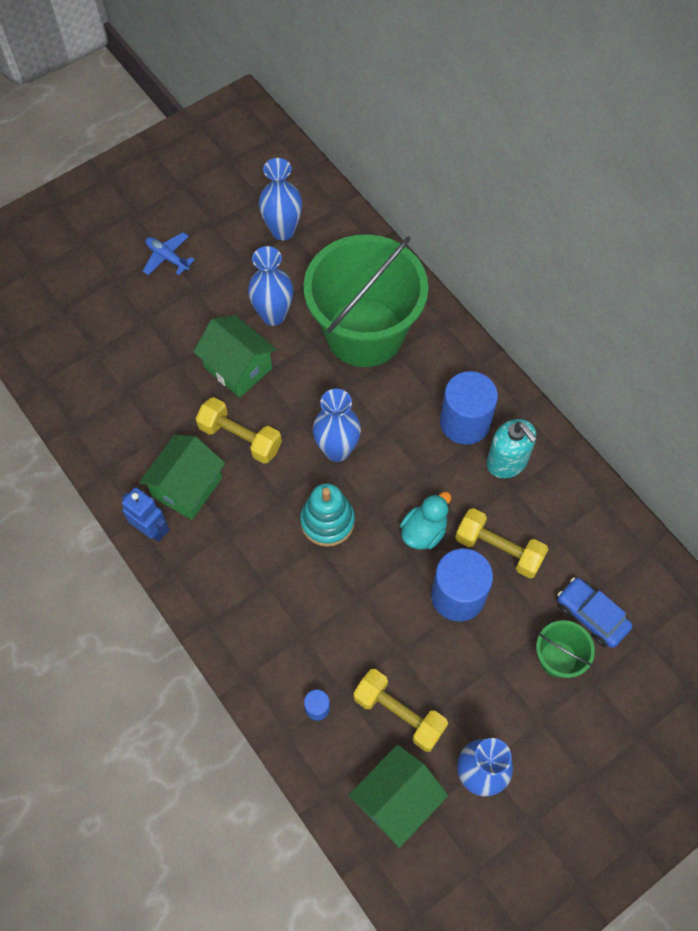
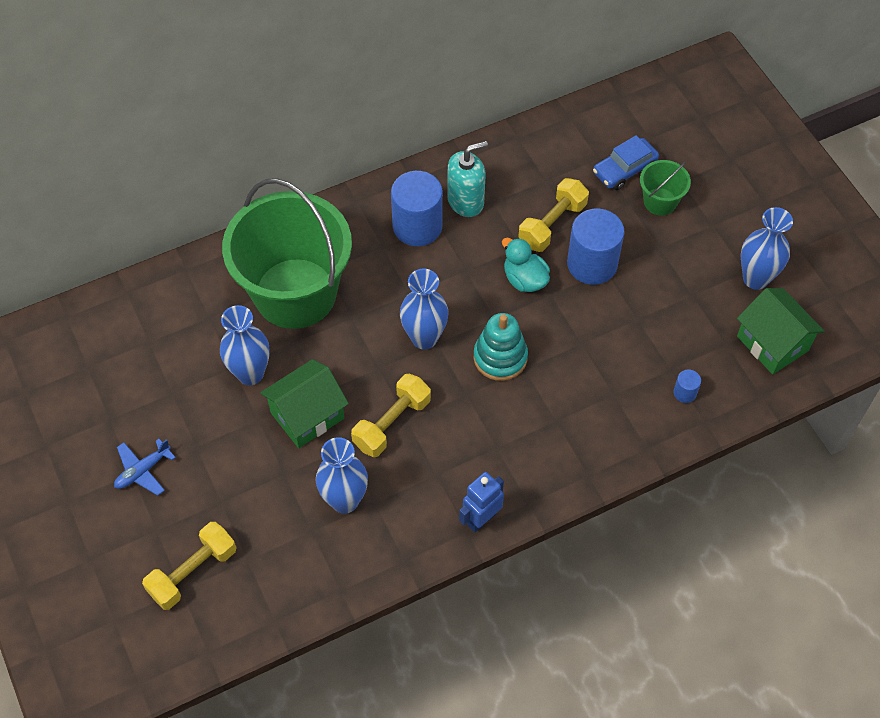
camera: 80 degrees left, 5 degrees down
(187, 487) = (439, 480): green house -> none
(283, 230) = (143, 350): blue vase -> blue vase (345, 500)
(399, 714) = (696, 329): yellow dumbbell -> yellow dumbbell (193, 572)

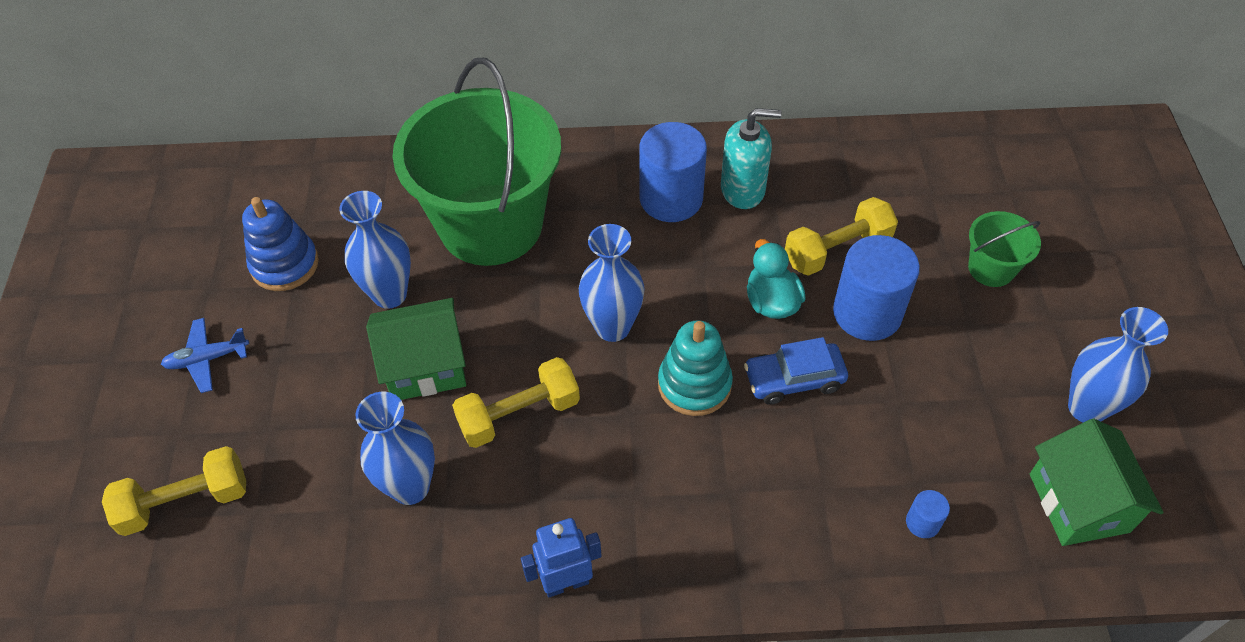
camera: 25 degrees right, 5 degrees down
(156, 380) = (285, 264): none -> blue stacking toy
(624, 169) = (960, 217): blue car -> blue car (794, 379)

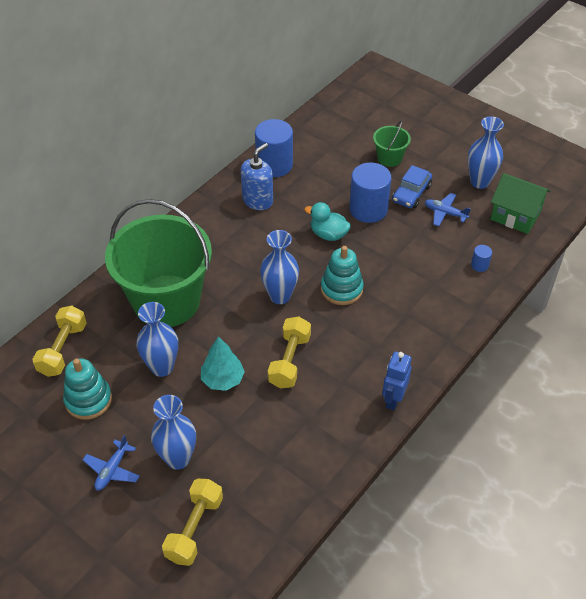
camera: 50 degrees left, 5 degrees down
(285, 264) = (88, 400): blue stacking toy -> turquoise stacking toy
(410, 487) = (285, 427): blue vase -> blue vase (178, 458)
(425, 366) = (222, 379): green house -> turquoise tree
(671, 199) = (232, 227): blue cylinder -> blue cylinder (274, 165)
(743, 190) = (257, 200): turquoise soap dispenser -> blue soap dispenser
(794, 379) = (374, 255): blue car -> blue car (411, 193)
(837, 250) = (326, 195): yellow dumbbell -> yellow dumbbell (63, 349)
(970, 407) = (445, 213): none -> blue plane

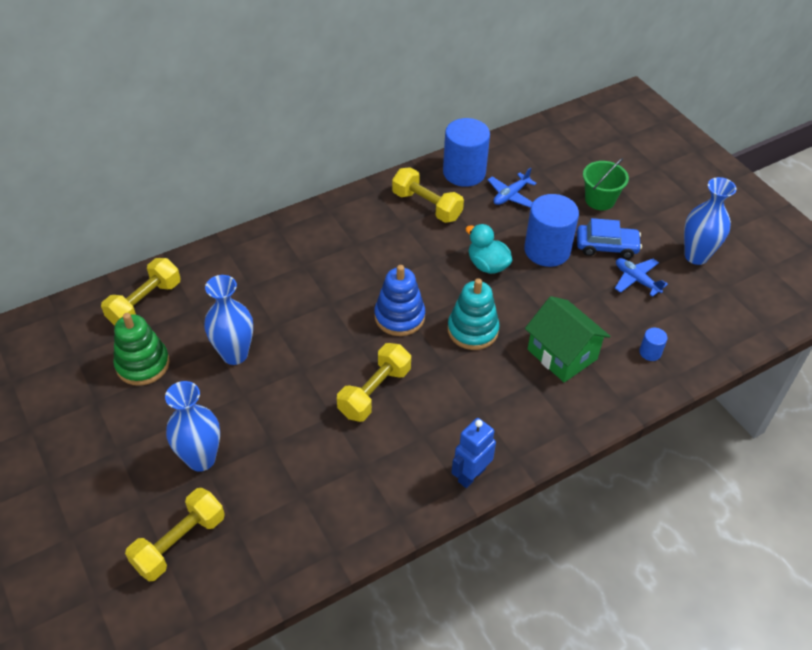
camera: 20 degrees right, 0 degrees up
(88, 400) = (143, 364): turquoise stacking toy -> green stacking toy
(112, 470) = (128, 447): blue plane -> blue plane (510, 195)
(166, 301) = (275, 285): green bucket -> none
(222, 379) = (291, 389): turquoise tree -> none
(257, 200) = (427, 206): blue soap dispenser -> yellow dumbbell
(280, 296) = (399, 317): blue vase -> blue stacking toy
(411, 193) = (606, 246): blue car -> blue car turned 135 degrees counterclockwise
(515, 215) = (722, 307): green house -> green house (562, 354)

